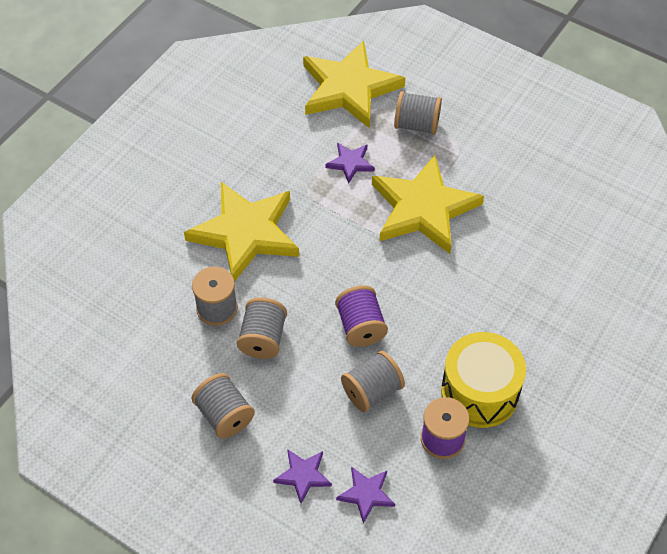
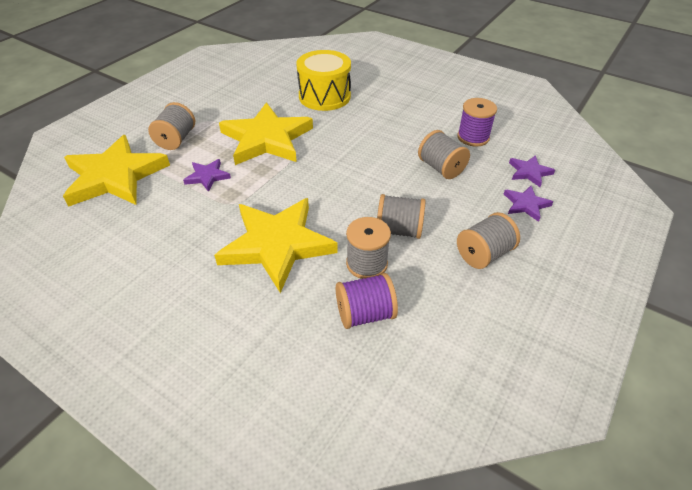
camera: 90 degrees left, 10 degrees down
(361, 327) = (382, 173): purple spool -> purple spool (365, 314)
(479, 392) = (432, 120): yellow drum -> yellow drum (324, 96)

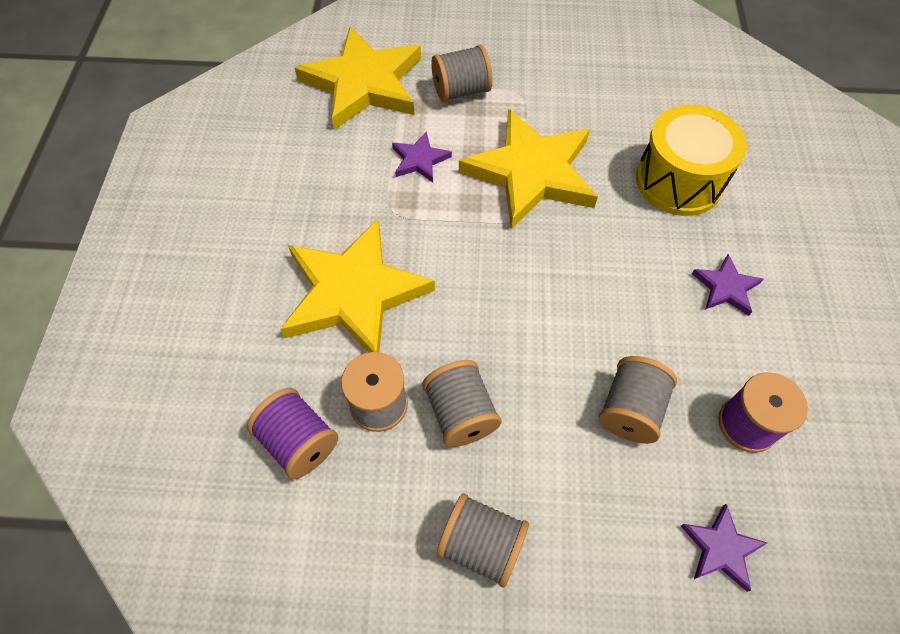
camera: 60 degrees right, 15 degrees up
(526, 204) = (632, 570): purple star -> purple star (726, 287)

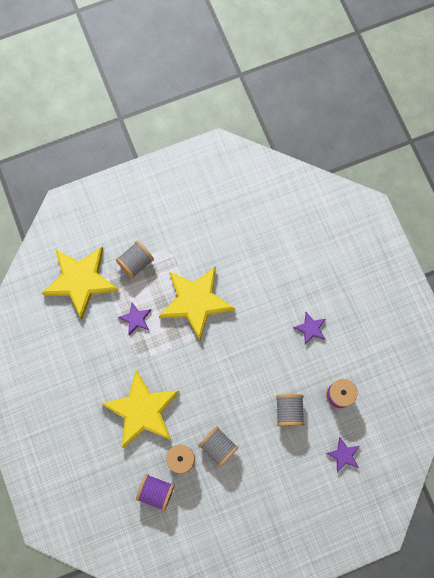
camera: 25 degrees left, 15 degrees up
(481, 544) = (251, 498): grey spool -> none
(679, 181) = (270, 274): yellow drum -> none

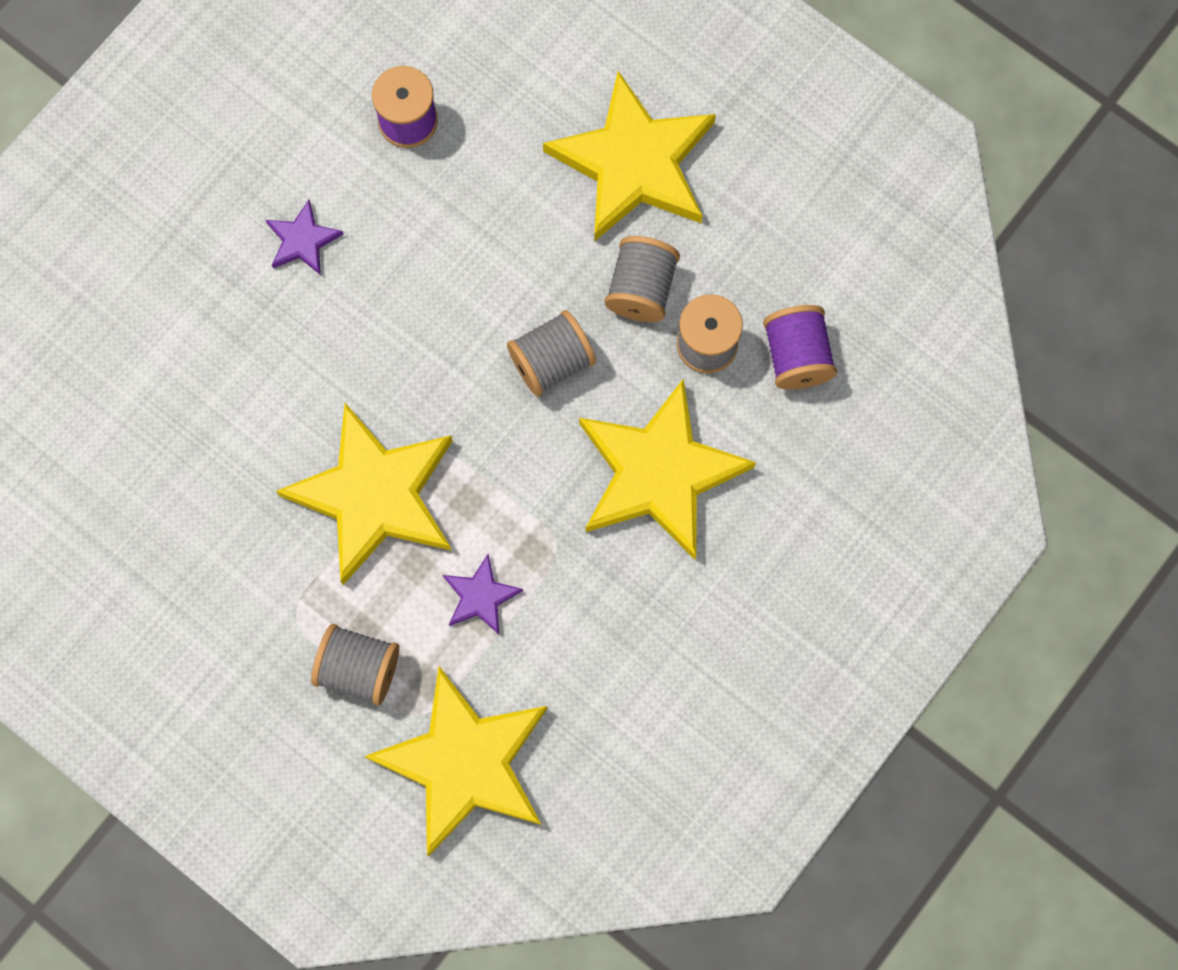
camera: 120 degrees left, 0 degrees up
(272, 474) = (634, 163): none -> yellow star
(288, 411) = (494, 196): grey spool -> grey spool (551, 362)
(343, 455) = (519, 55): purple star -> none

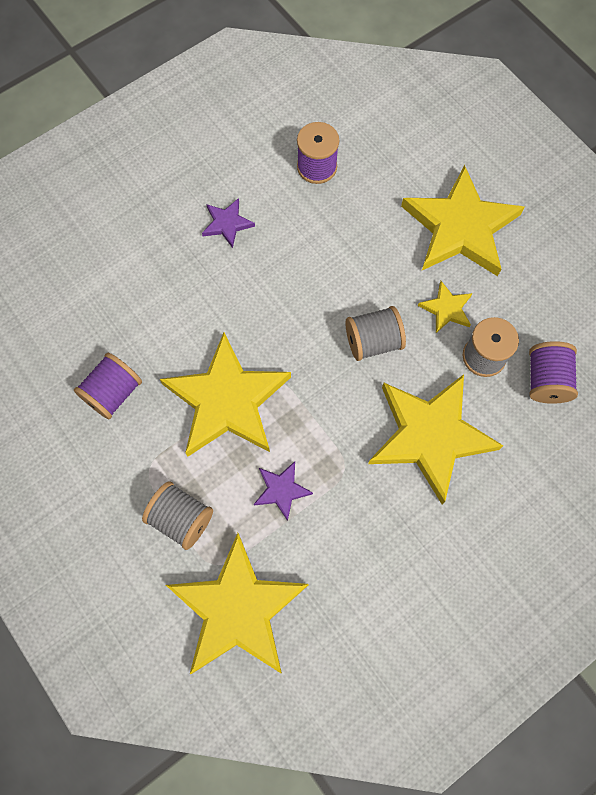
camera: 15 degrees right, 5 degrees down
(216, 525) = (113, 393): none -> purple spool
(641, 289) = (446, 309): grey spool -> yellow star

